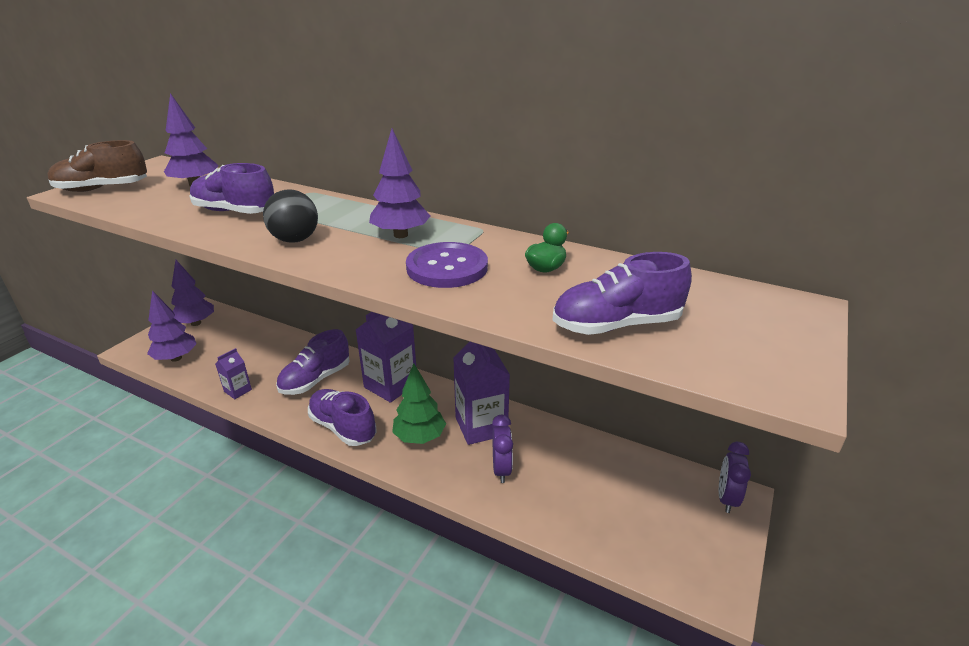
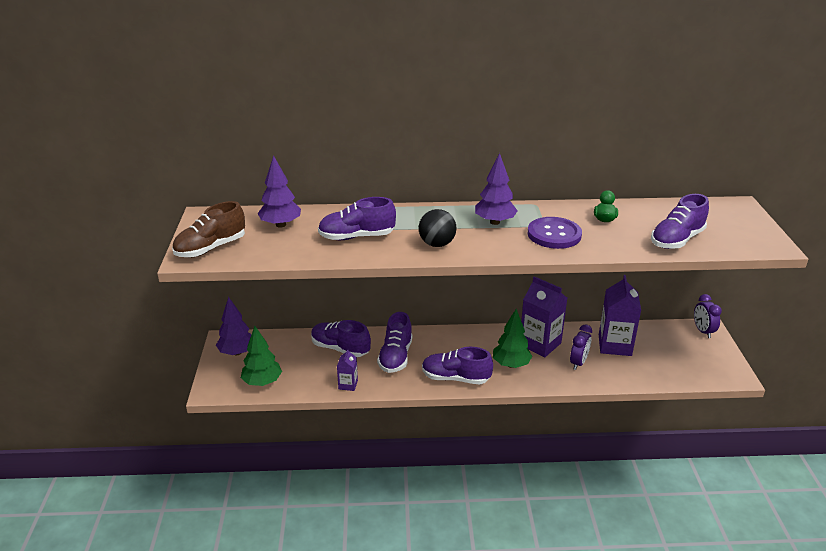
camera: 30 degrees left, 0 degrees up
(176, 358) = (262, 382): purple tree -> green tree
(278, 352) = (340, 348): none -> purple shoe
(390, 385) = (453, 341): purple carton -> purple carton (614, 345)
(501, 469) = (578, 363): purple clock -> purple clock turned 60 degrees clockwise

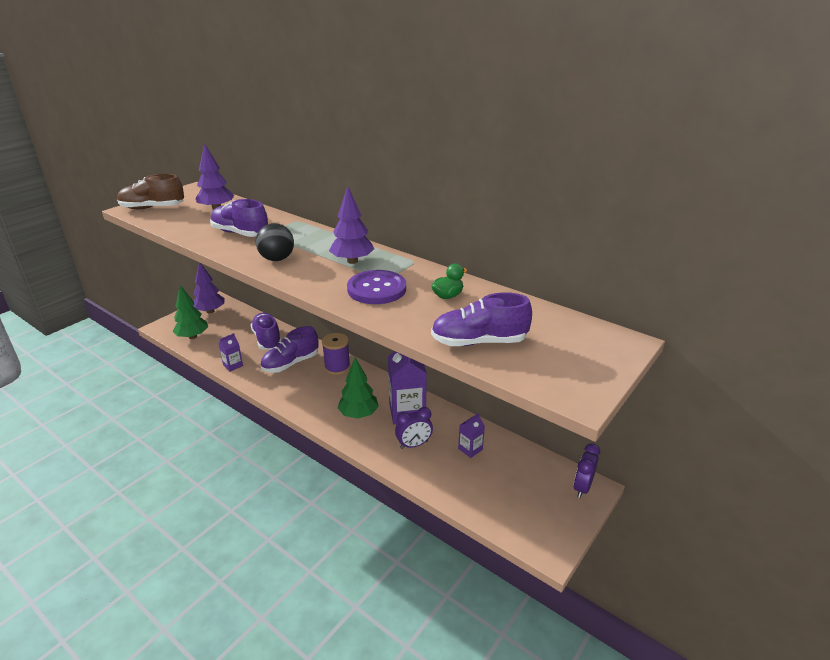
camera: 40 degrees right, 0 degrees up
(438, 340) = (337, 367): none -> purple spool
(455, 378) = (304, 401): purple shoe -> none
(614, 345) = (470, 449): purple carton -> purple carton, size x0.50

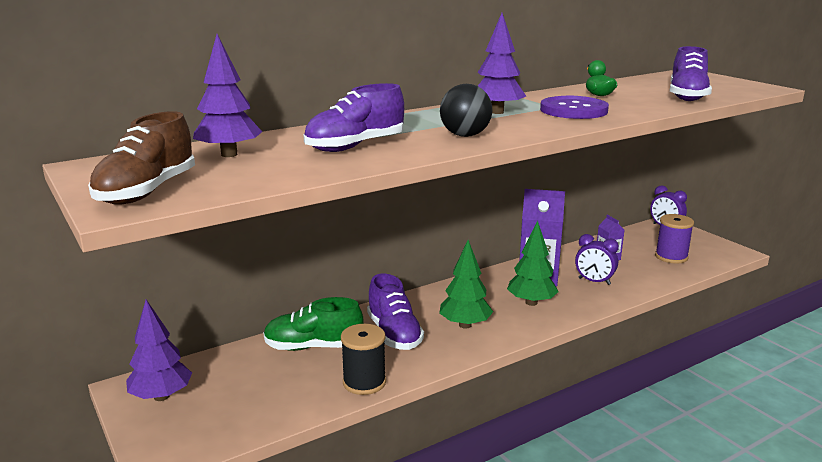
camera: 70 degrees left, 10 degrees down
(192, 336) = (236, 420): green tree -> green tree (465, 325)
(233, 365) = (364, 382): purple carton -> black spool
(267, 339) = (313, 347): purple shoe -> green shoe
(337, 367) = (426, 303): purple spool -> purple spool (671, 257)
(414, 445) = (594, 281): purple clock -> purple clock turned 120 degrees clockwise

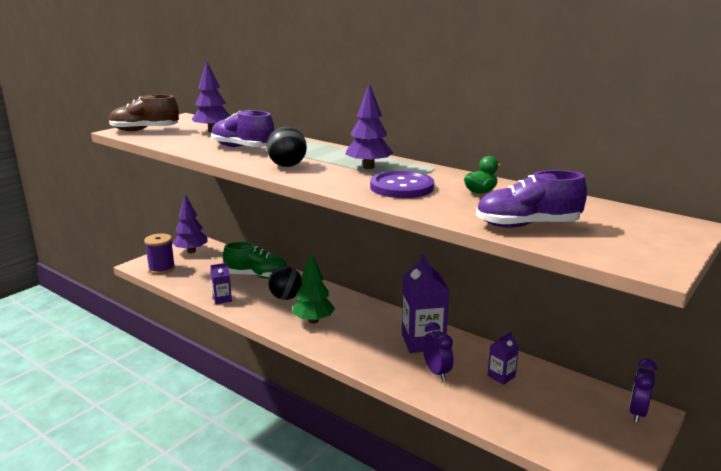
camera: 70 degrees right, 0 degrees up
(313, 347) = (257, 276): green shoe -> green shoe turned 120 degrees clockwise
(364, 382) = (222, 299): black spool -> purple carton
(394, 334) = (286, 297): purple shoe -> black ball
(531, 302) = (369, 344): green tree -> none
(594, 281) = (436, 372): purple clock -> purple clock turned 150 degrees clockwise
(671, 257) = (545, 419): purple spool -> purple spool (162, 269)

